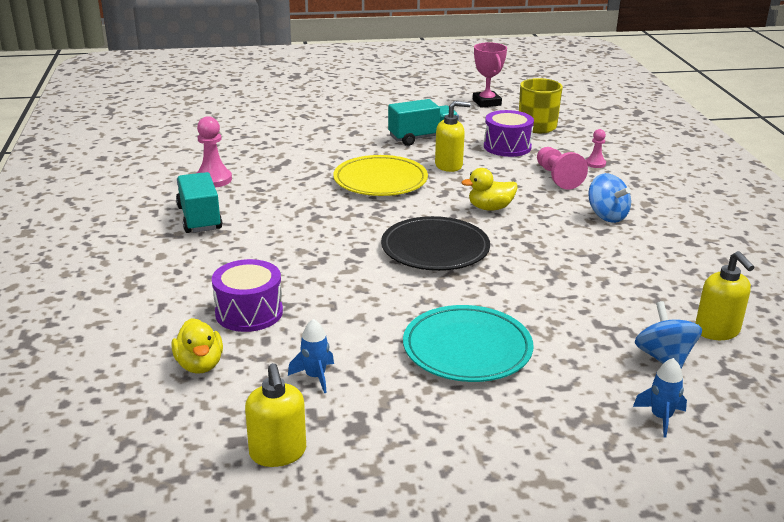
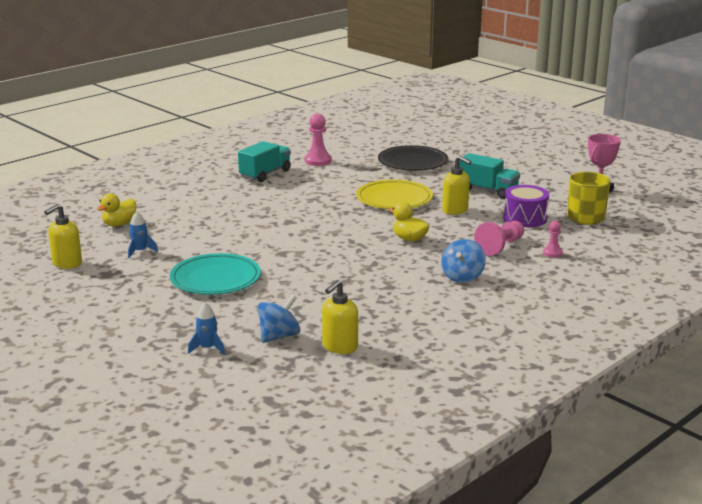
camera: 55 degrees right, 5 degrees down
(249, 312) = (181, 218): purple drum -> none
(435, 249) = (323, 239): black plate -> black plate (412, 162)

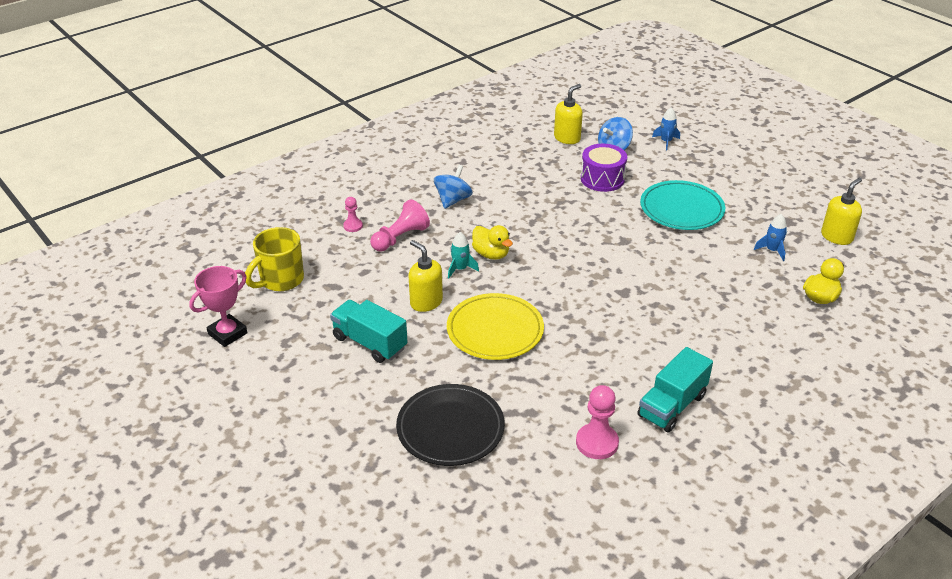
camera: 175 degrees left, 15 degrees up
(434, 229) = (460, 269): none -> turquoise rocket
(525, 218) = (351, 282): purple drum -> purple drum (602, 179)

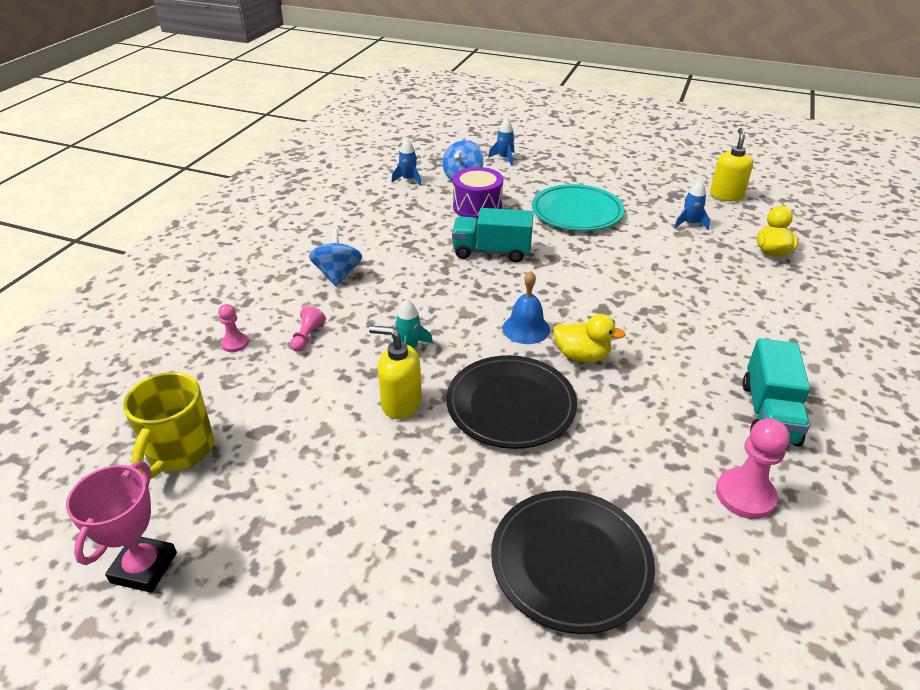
camera: 30 degrees left, 0 degrees up
(370, 343) = (370, 488): turquoise truck -> turquoise truck (492, 252)
(400, 238) = (307, 337): pink pawn -> pink pawn, size x0.58
(491, 254) = (430, 319): yellow duck -> yellow duck (582, 356)
(495, 330) = (511, 405): yellow plate -> black plate
(552, 285) = (526, 328): none -> blue bell
(567, 138) = (408, 180): yellow soap dispenser -> blue rocket

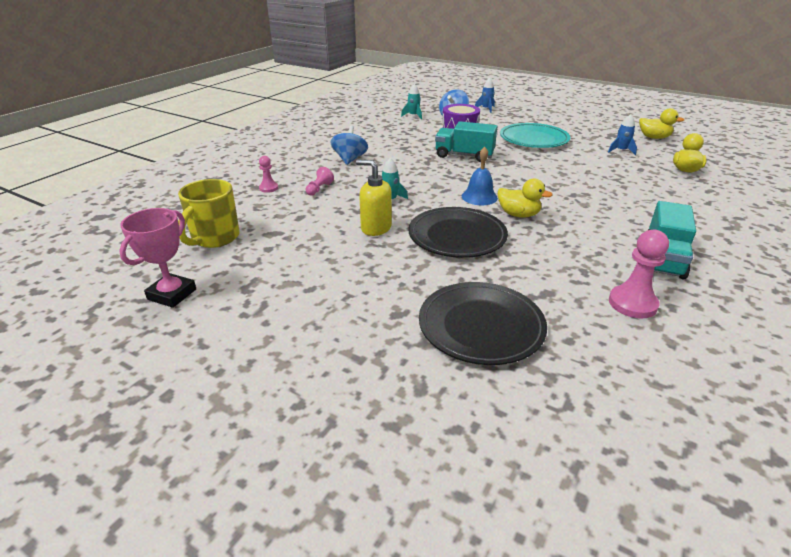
camera: 10 degrees right, 5 degrees down
(408, 180) = (413, 116): blue rocket -> turquoise rocket
(726, 195) = (654, 137): yellow soap dispenser -> yellow duck

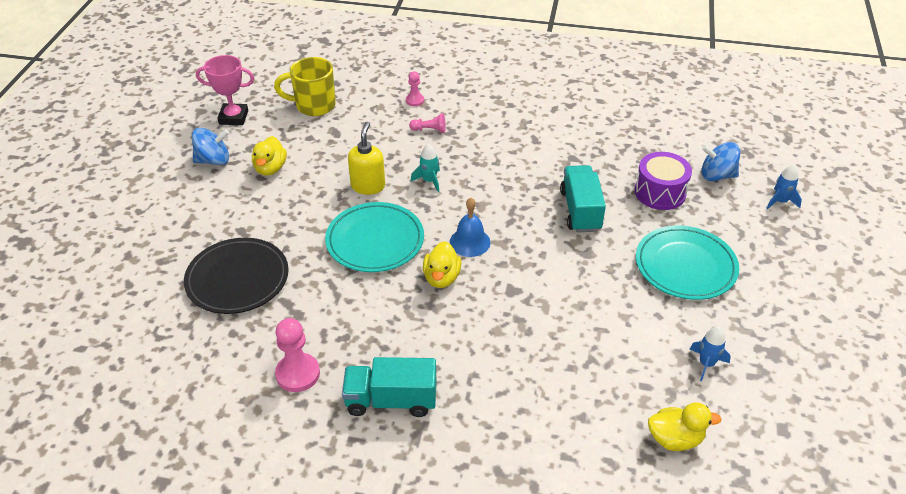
camera: 70 degrees right, 10 degrees up
(350, 159) = (511, 128): blue spinning top -> blue spinning top (213, 160)
(413, 116) = (690, 140): turquoise rocket -> none
(457, 236) = (375, 241): black plate -> turquoise plate
(654, 137) = (800, 406): yellow duck -> yellow duck (270, 168)

